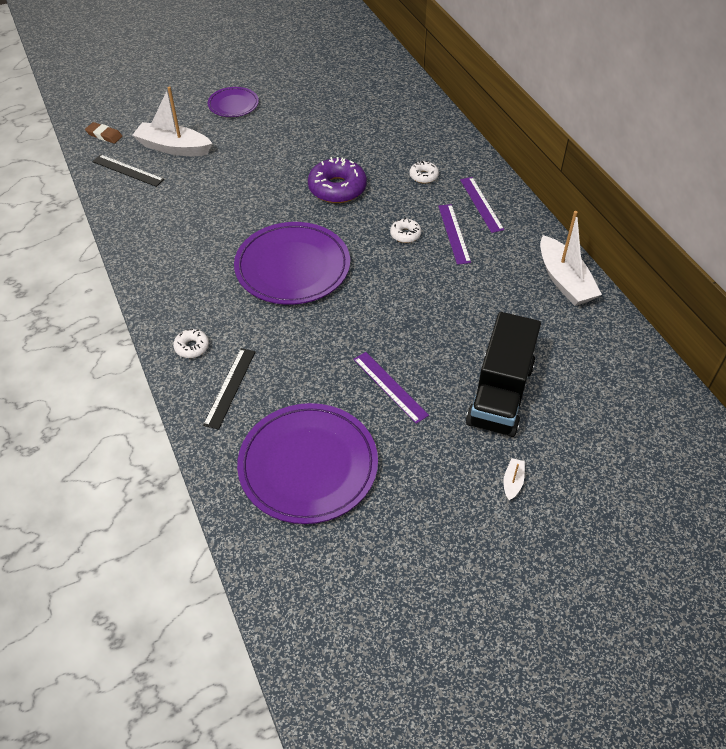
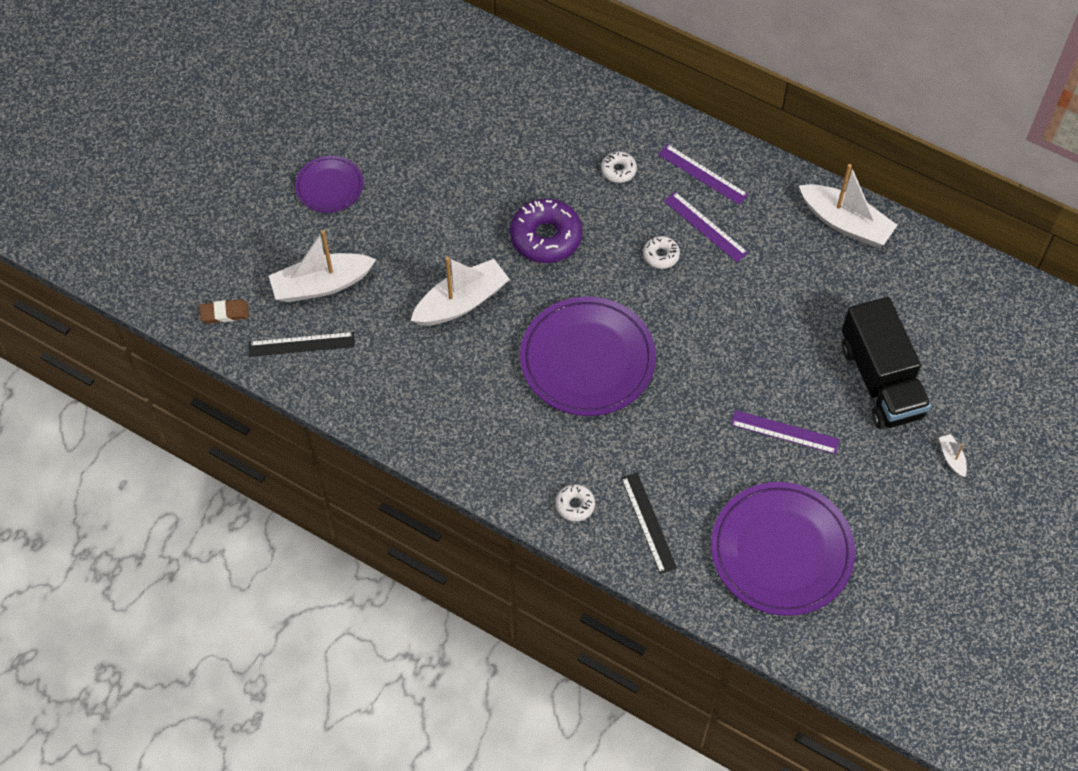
camera: 35 degrees left, 10 degrees up
(245, 196) = (461, 302): none -> white boat

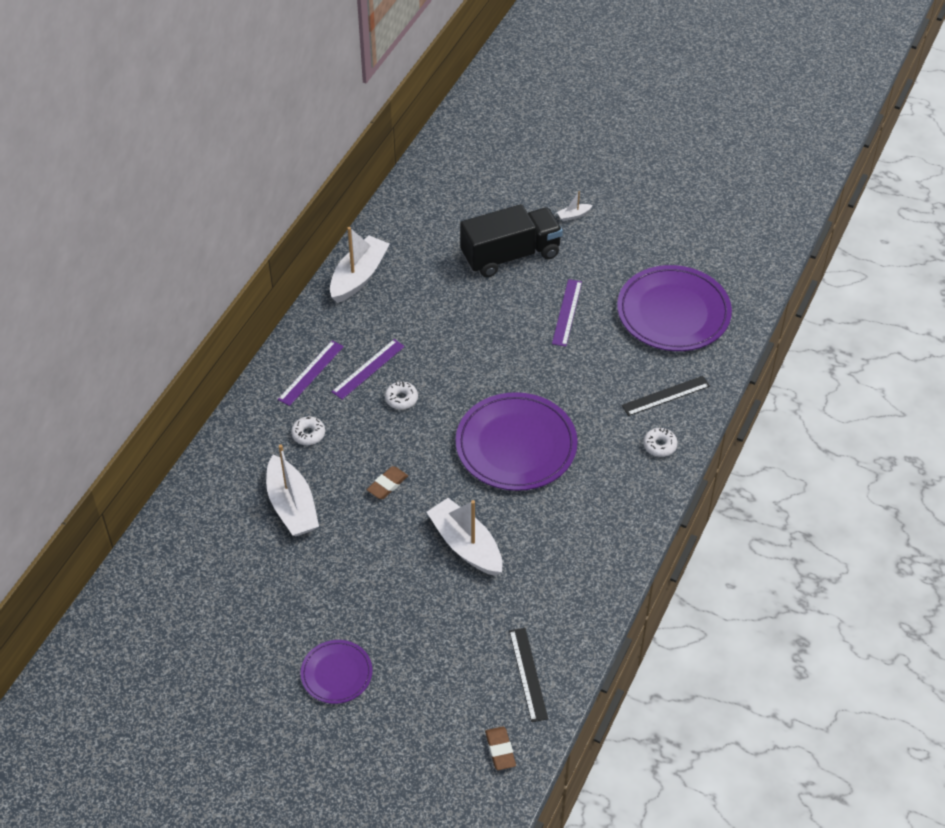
camera: 95 degrees left, 10 degrees down
(321, 285) = (457, 665): white boat -> white boat (292, 506)
(546, 237) = (387, 485): purple donut -> brown eraser

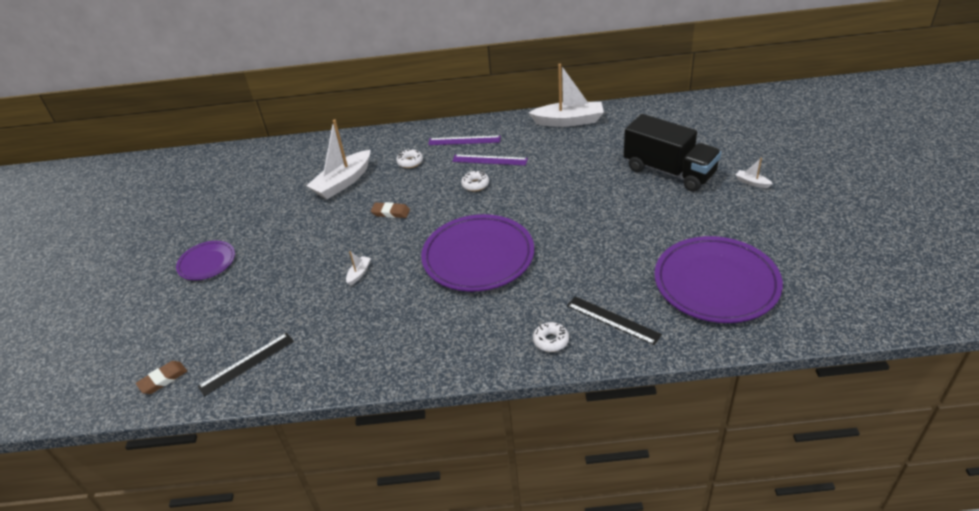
camera: 65 degrees right, 10 degrees down
(466, 545) = (359, 273): white boat -> white boat, size x0.43
(567, 312) = (644, 223): purple ruler -> none

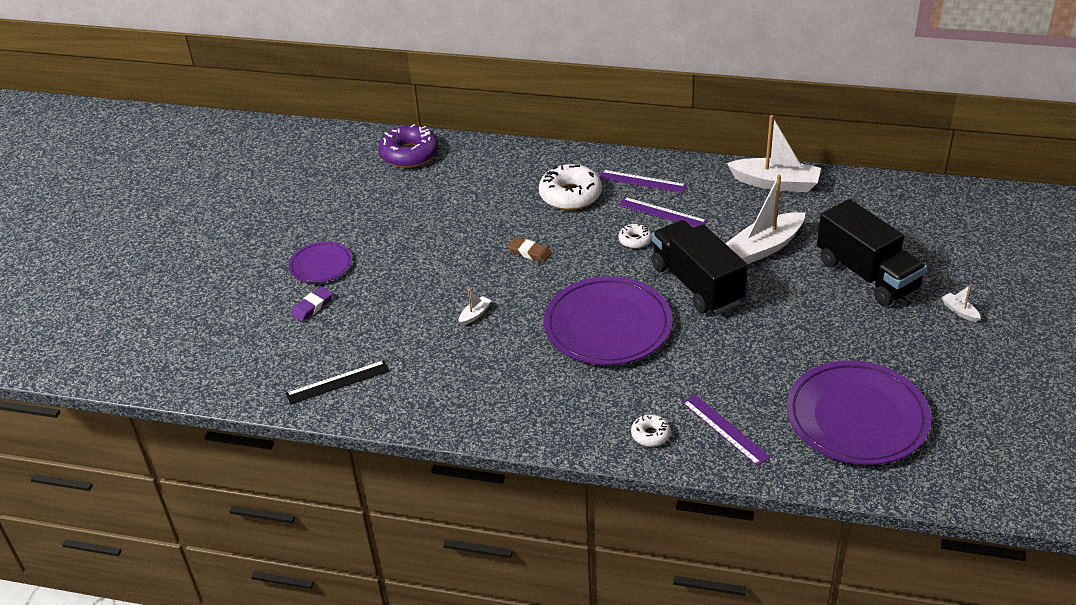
camera: 15 degrees right, 0 degrees up
(163, 379) = (254, 378): brown eraser -> none
(206, 300) = (312, 306): none -> purple eraser
(265, 158) = (409, 154): none -> purple donut
(343, 182) = (488, 204): white boat -> white boat (765, 247)
(410, 162) = (570, 195): white donut -> white donut, size x1.98
(539, 207) = (696, 284): none -> black truck
(613, 320) = (725, 429): black ruler -> purple ruler

